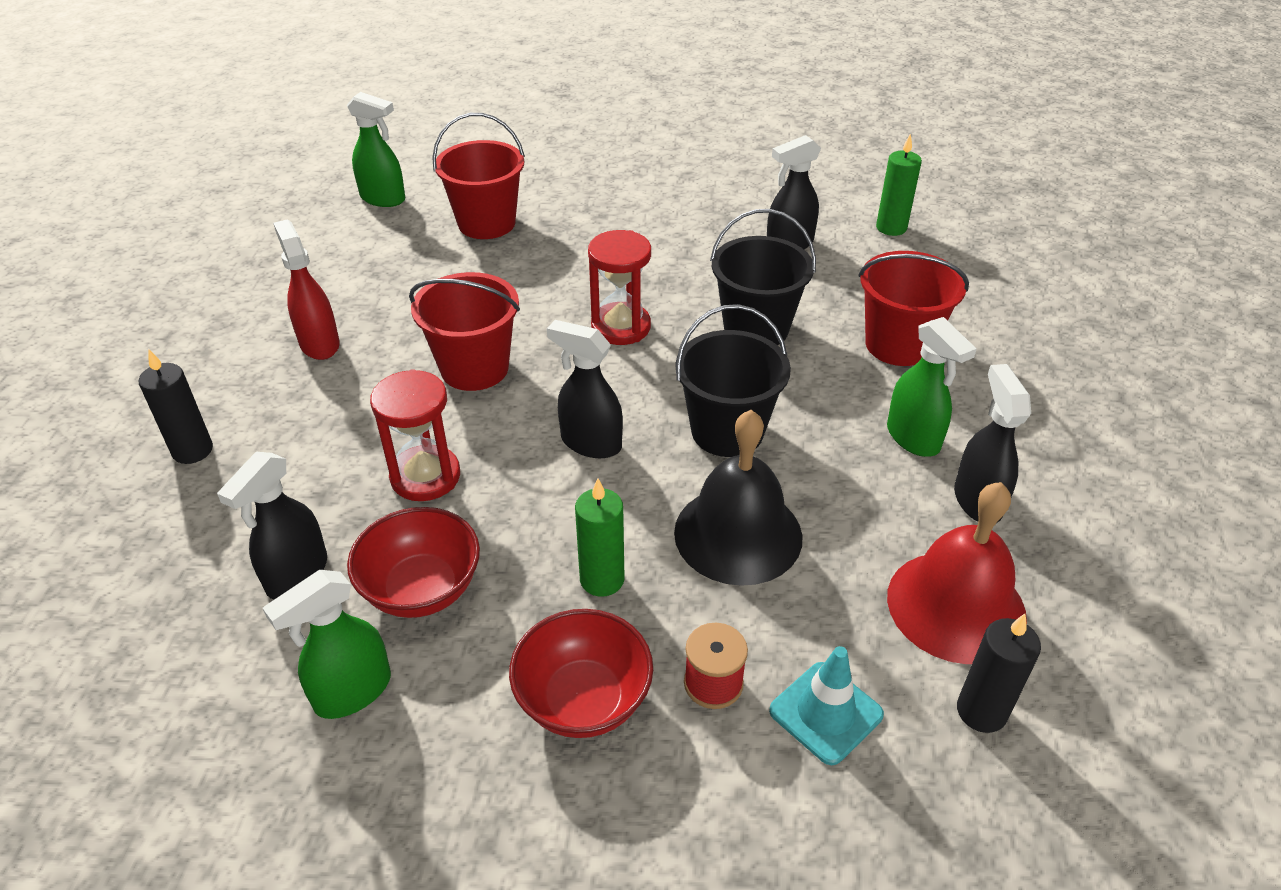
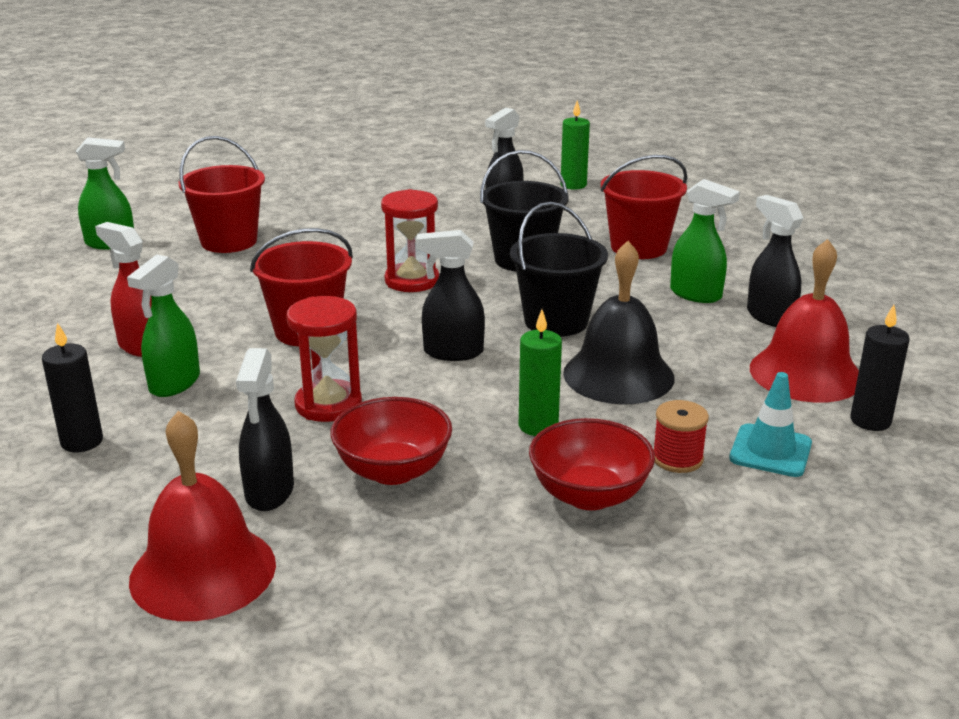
camera: 25 degrees left, 15 degrees down
(176, 654) = (203, 571): none -> red bell
(352, 692) = (393, 546): green spray bottle -> green spray bottle (174, 384)

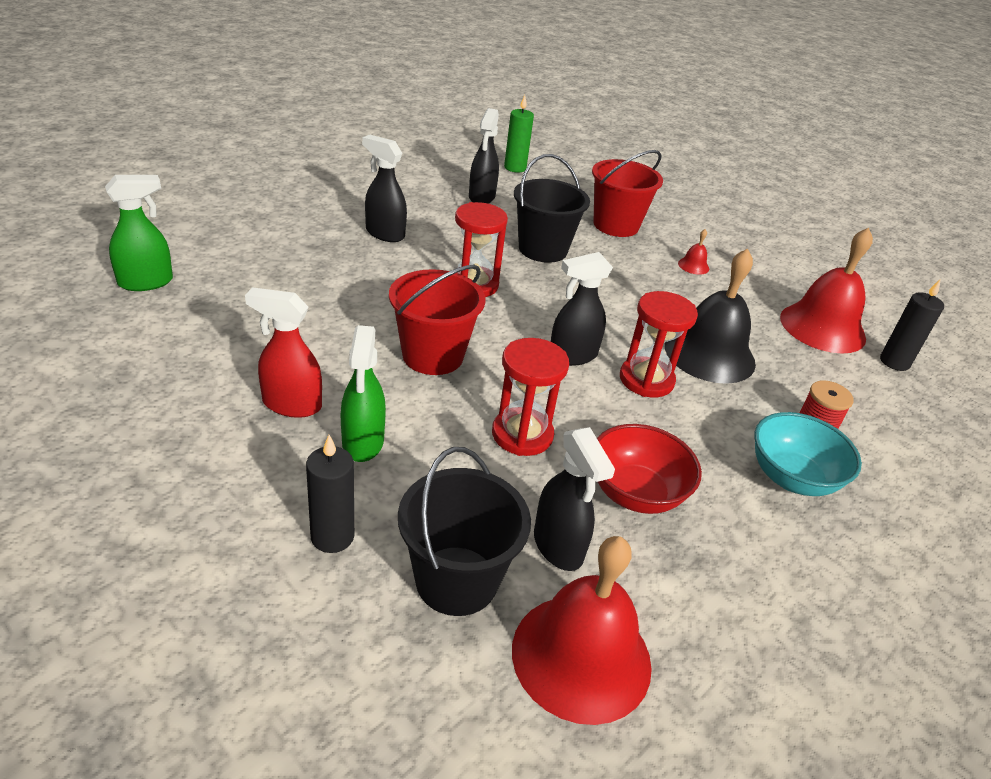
camera: 30 degrees left, 10 degrees up
(229, 241) = (269, 263): red bucket -> none
(513, 385) = (646, 380): none -> red hourglass
(538, 426) = (699, 418): green candle -> none
(556, 321) = (621, 309): black bucket -> black bucket (456, 580)
(589, 495) = (792, 478): red bowl -> turquoise bowl
(696, 294) = (693, 266): green spray bottle -> red bell
(769, 316) = (757, 279): black spray bottle -> black spray bottle (384, 233)
(770, 451) = (863, 404): turquoise traffic cone -> none

